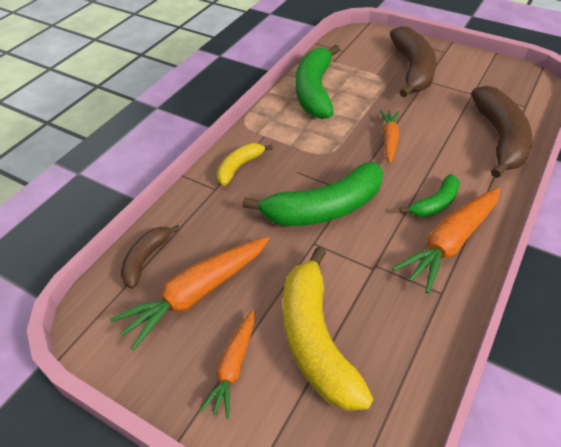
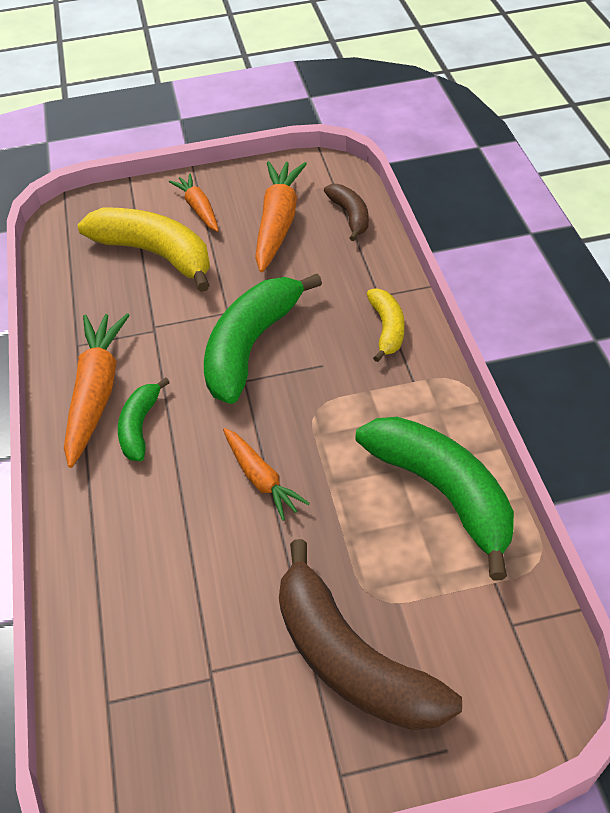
camera: 140 degrees right, 0 degrees up
(499, 139) = (114, 588): brown banana -> none

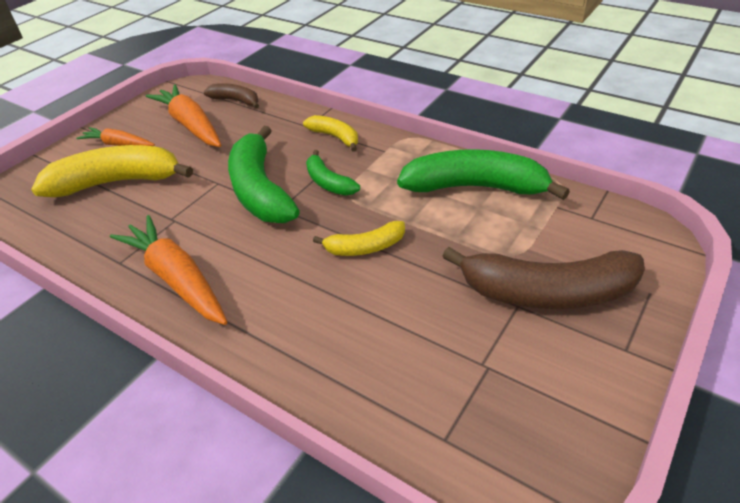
camera: 45 degrees left, 5 degrees down
(140, 427) = (239, 275): green banana -> green banana (328, 182)
(261, 479) = (365, 247): orange carrot -> yellow banana

